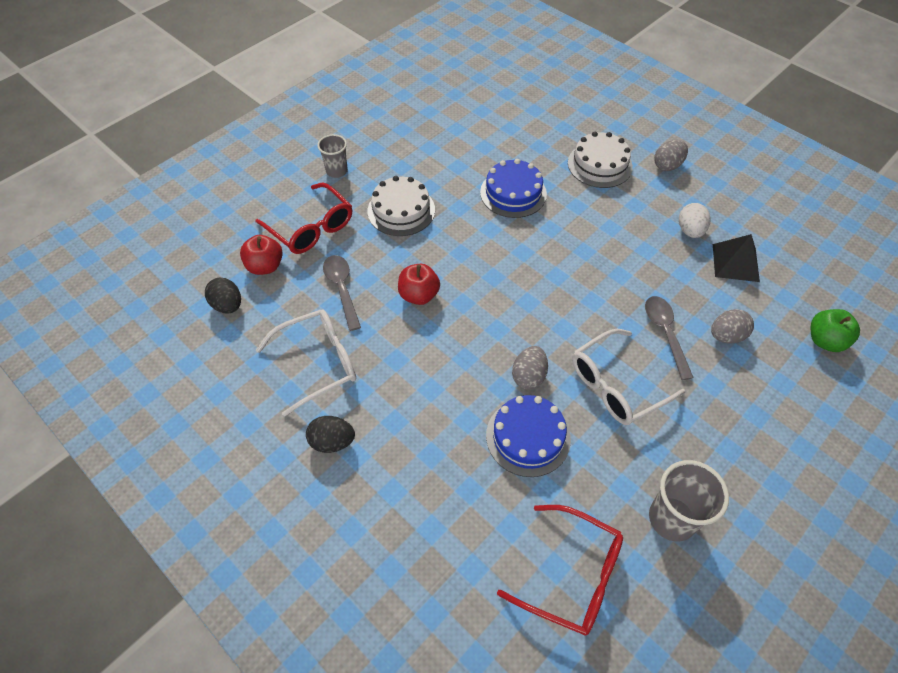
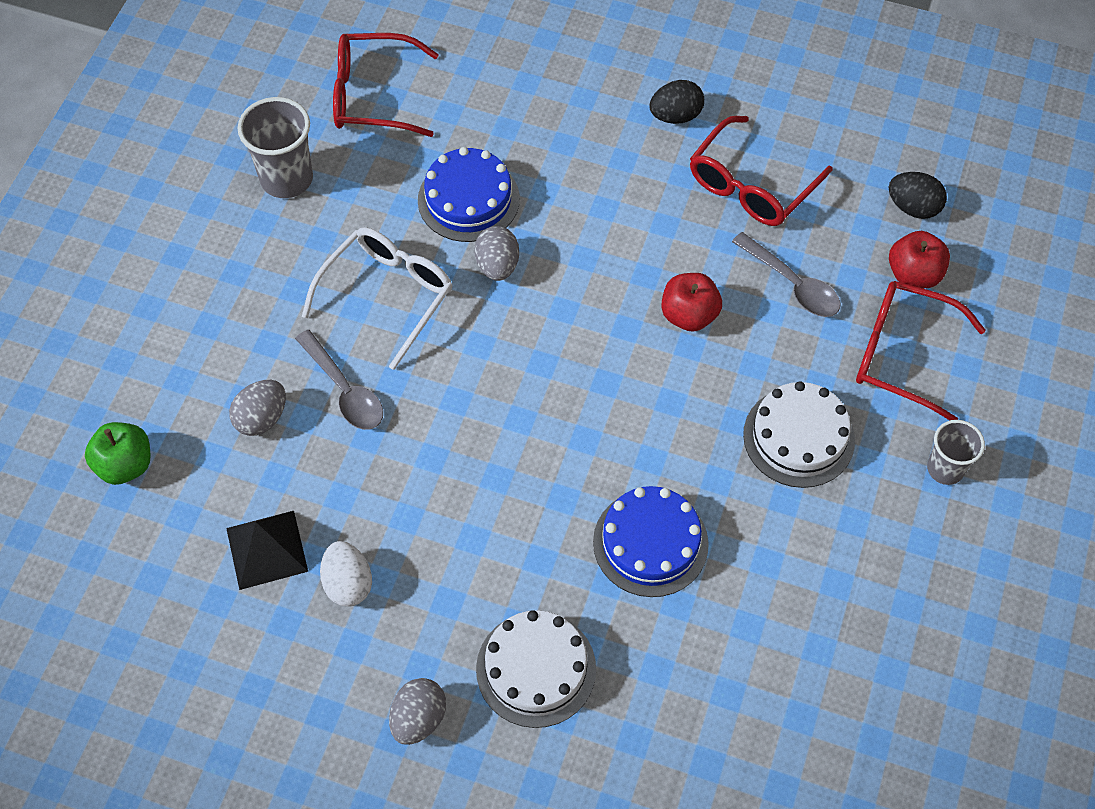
camera: 155 degrees right, 5 degrees up
(318, 363) = (751, 185): white glasses -> red glasses

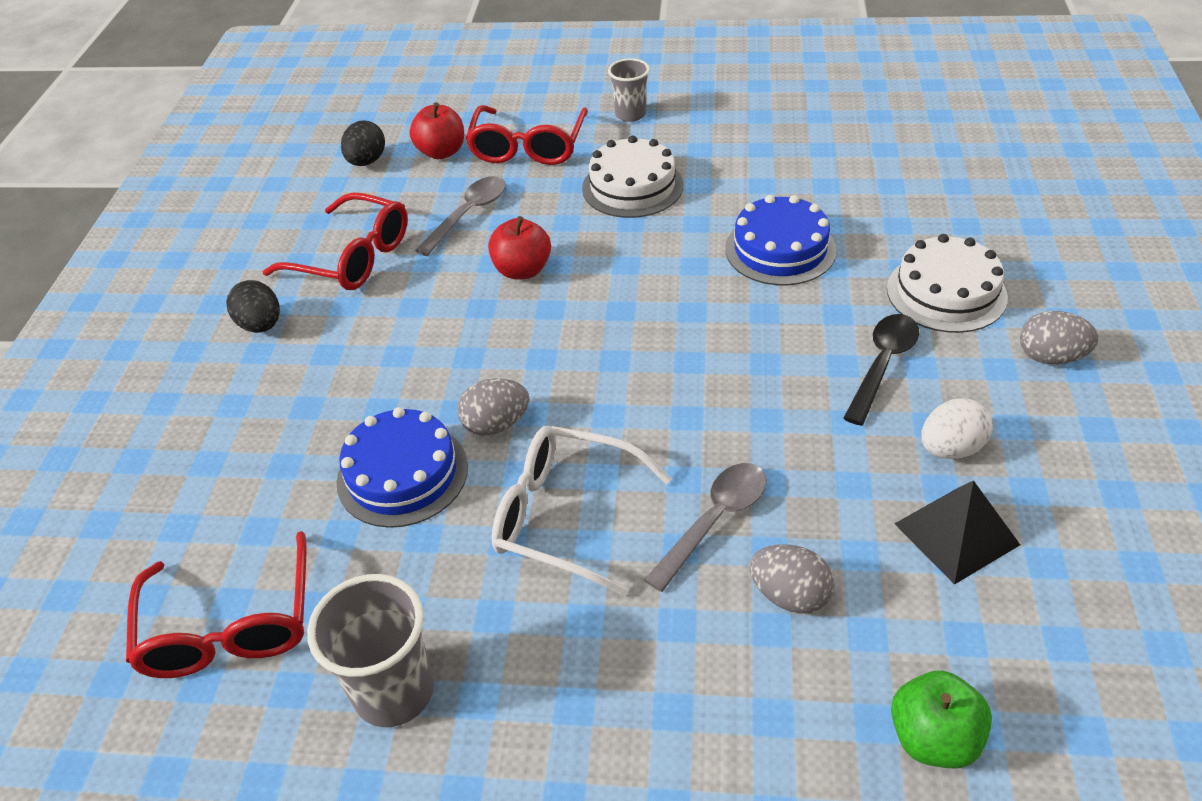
camera: 100 degrees left, 15 degrees down
(460, 571) = (882, 365): none -> black spoon

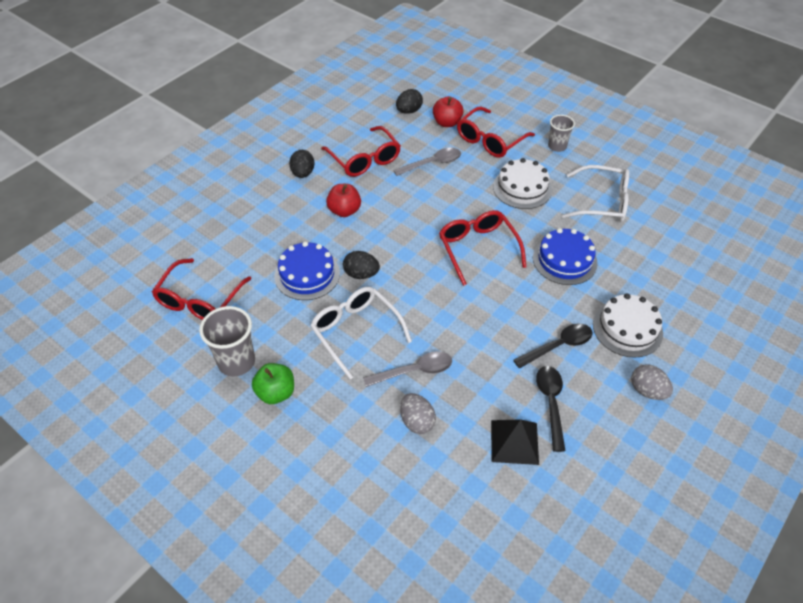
camera: 30 degrees right, 5 degrees up
(496, 424) = (361, 274): grey egg -> black egg
(522, 270) = (433, 205): red apple -> red apple (344, 211)
(645, 295) = (478, 249): none -> red glasses
(757, 154) = (602, 202): none -> white glasses
(933, 738) = (421, 514): green apple -> green apple (276, 393)
(950, 448) = (551, 403): white egg -> black spoon

